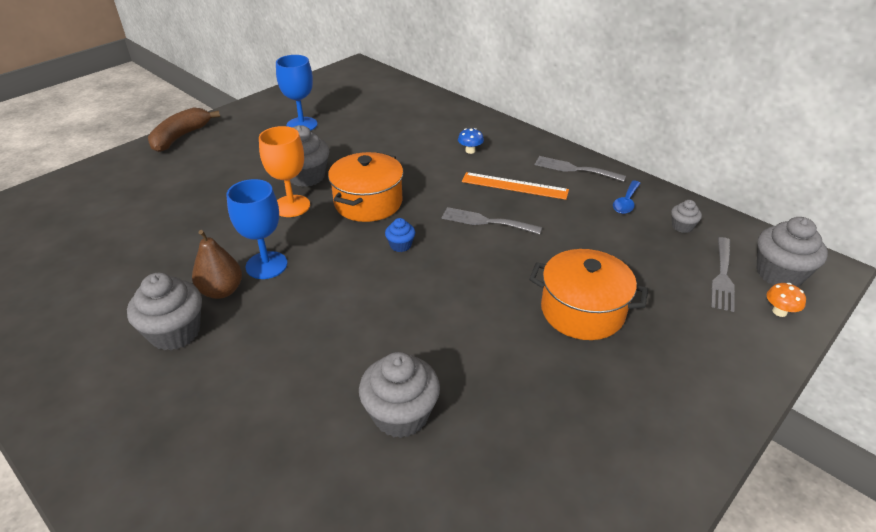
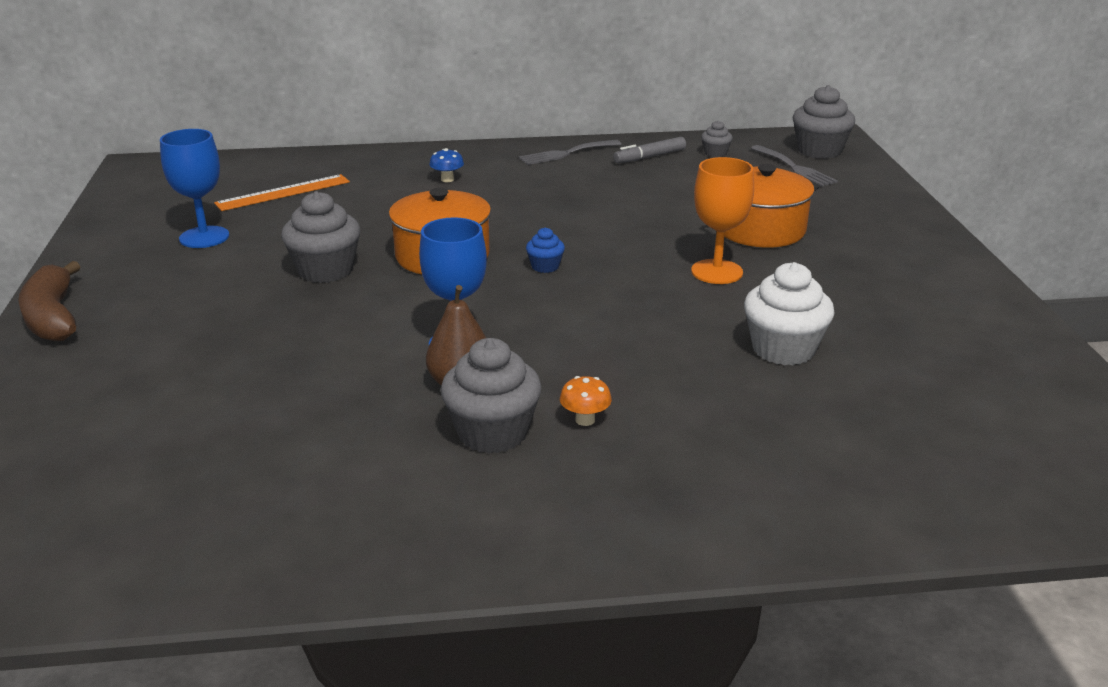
camera: 50 degrees left, 10 degrees down
(291, 206) = (369, 297): orange goblet -> orange goblet (717, 272)
(401, 414) = (783, 349): grey cupcake -> white cupcake
(486, 221) = (577, 217): grey fork -> none
(514, 186) = (544, 185): orange ruler -> orange ruler (283, 192)
(626, 202) = (649, 157): blue spoon -> grey marker
(779, 312) = (857, 169): orange mushroom -> orange mushroom (585, 420)

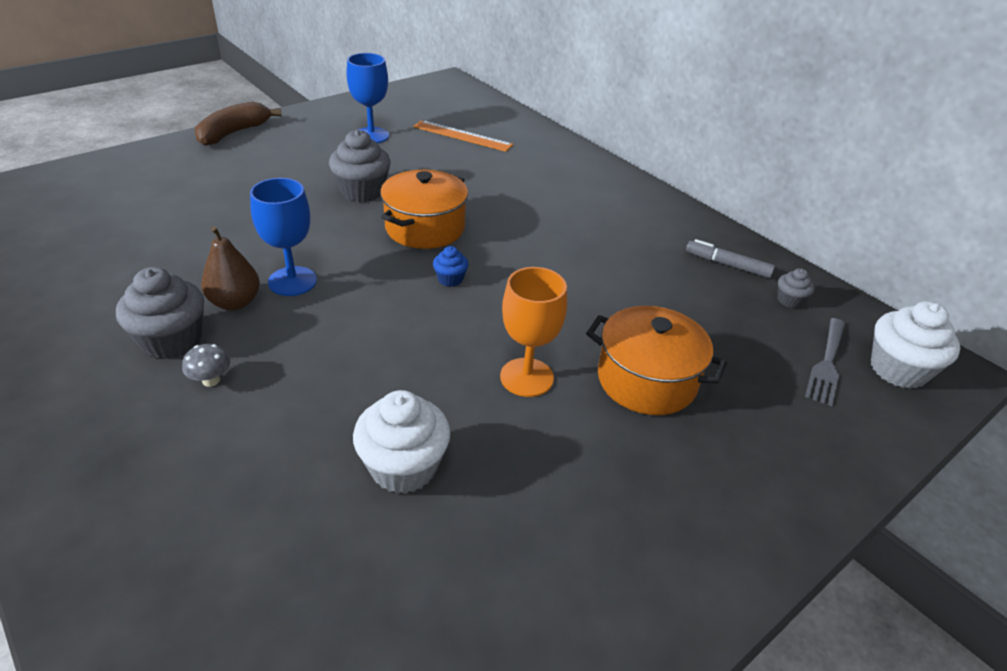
camera: 55 degrees right, 10 degrees up
(447, 179) = (556, 186): blue mushroom -> none
(566, 153) = (675, 220): grey fork -> none
(585, 420) = (211, 380): orange mushroom -> grey mushroom
(819, 151) = (898, 370): grey cupcake -> white cupcake

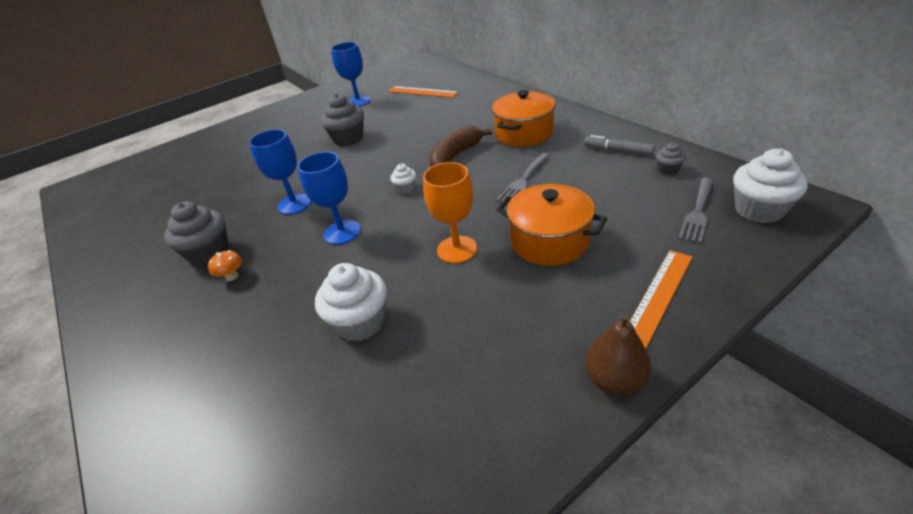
camera: 10 degrees right, 0 degrees up
(211, 380) = (232, 276): grey mushroom -> orange mushroom
(233, 133) = (265, 114): brown banana -> brown banana (455, 156)
(235, 302) = (254, 223): brown pear -> brown pear (614, 380)
(366, 333) = (342, 232): none -> blue goblet
(425, 228) = (390, 156): orange pot -> orange pot (524, 133)
(450, 279) = (405, 188): blue cupcake -> white cupcake
(608, 289) = (523, 180): none -> grey fork
(782, 471) = (657, 296): none -> orange ruler

